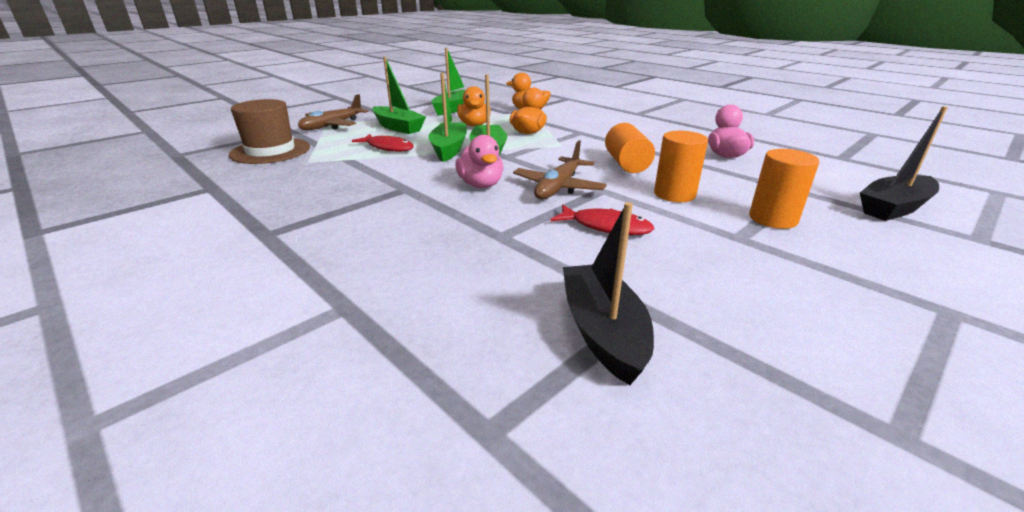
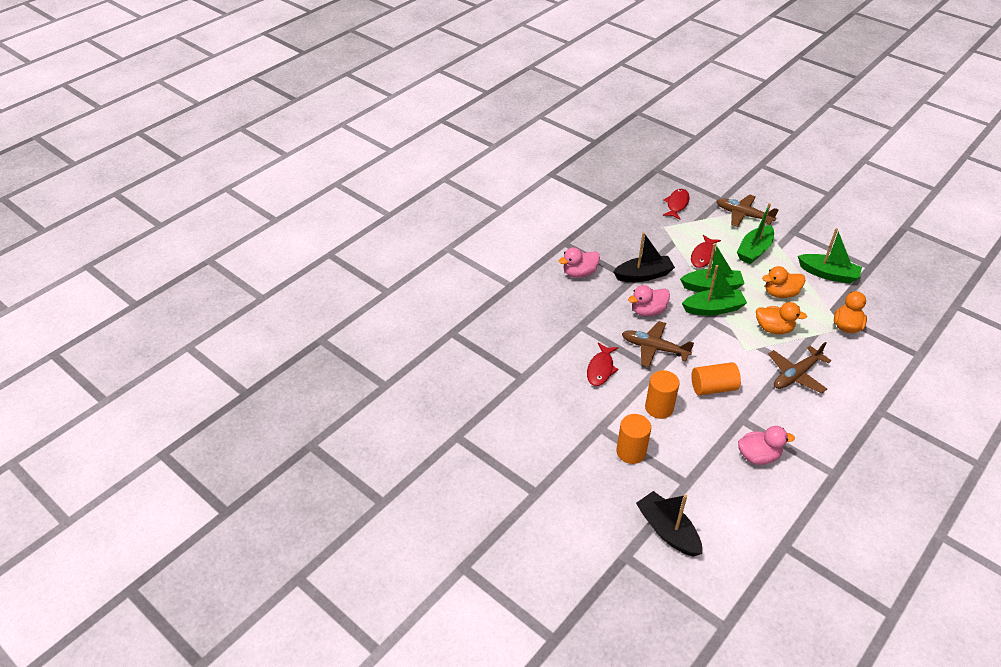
camera: 85 degrees right, 15 degrees up
(270, 151) = (676, 204): brown hat -> red fish
(362, 227) = (579, 273): none -> pink duck
(597, 131) = (796, 375): none -> brown plane
(603, 332) = (504, 362): black boat -> black boat (643, 275)

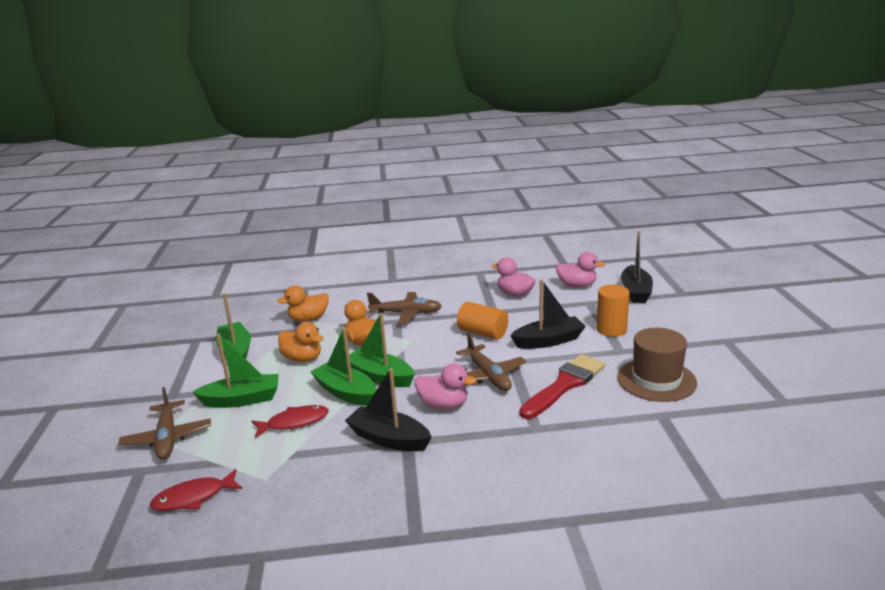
camera: 135 degrees left, 20 degrees down
(550, 409) = (656, 380): none -> brown hat
(579, 273) = (457, 483): pink duck -> pink duck (577, 285)
(601, 369) = (565, 385): red fish -> red brush
(659, 408) = (548, 341): orange cylinder -> black boat

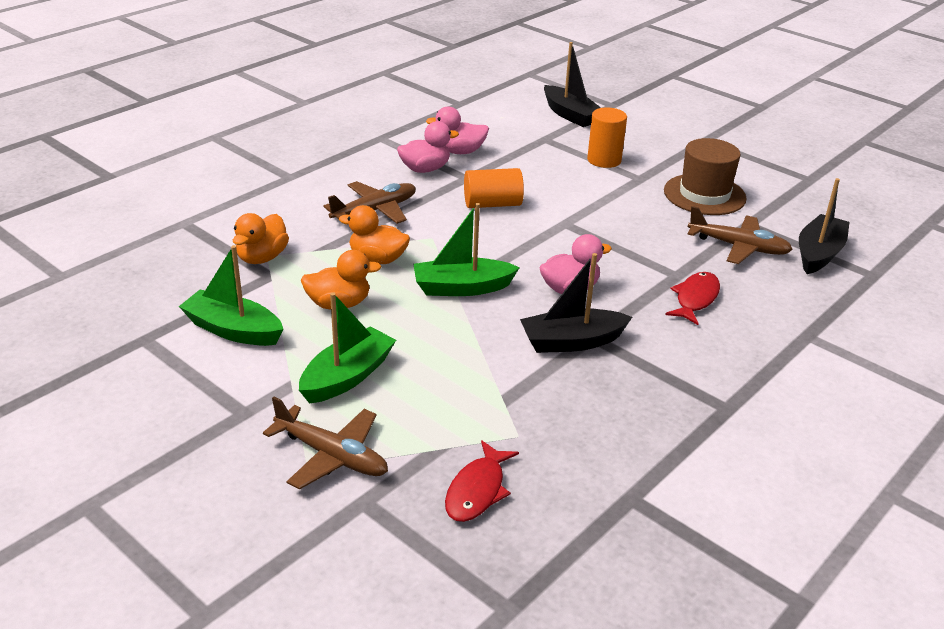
camera: 45 degrees left, 10 degrees up
(294, 422) = (451, 371): red fish -> red fish (695, 299)
(346, 392) = (453, 318): green boat -> none
(488, 375) = (565, 244): brown plane -> brown plane (738, 247)
(548, 341) = (567, 190): black boat -> black boat (819, 254)
(565, 385) = (642, 227): red brush -> none
(577, 285) = (507, 124): pink duck -> pink duck (425, 169)

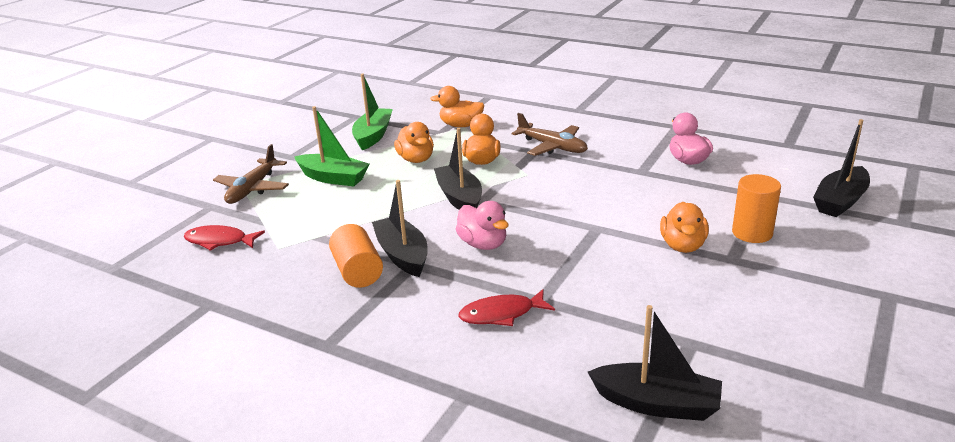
camera: 80 degrees right, 5 degrees down
(425, 169) = (639, 152): pink duck -> none
(462, 288) = (459, 198): green boat -> black boat
(492, 204) = (603, 189): orange cylinder -> orange cylinder (358, 271)
(612, 192) = (682, 246): none -> orange duck
(695, 299) = (501, 314): red fish -> red fish turned 150 degrees clockwise
(704, 194) = (734, 305): brown hat -> none
(738, 247) = (627, 337): brown plane -> none

